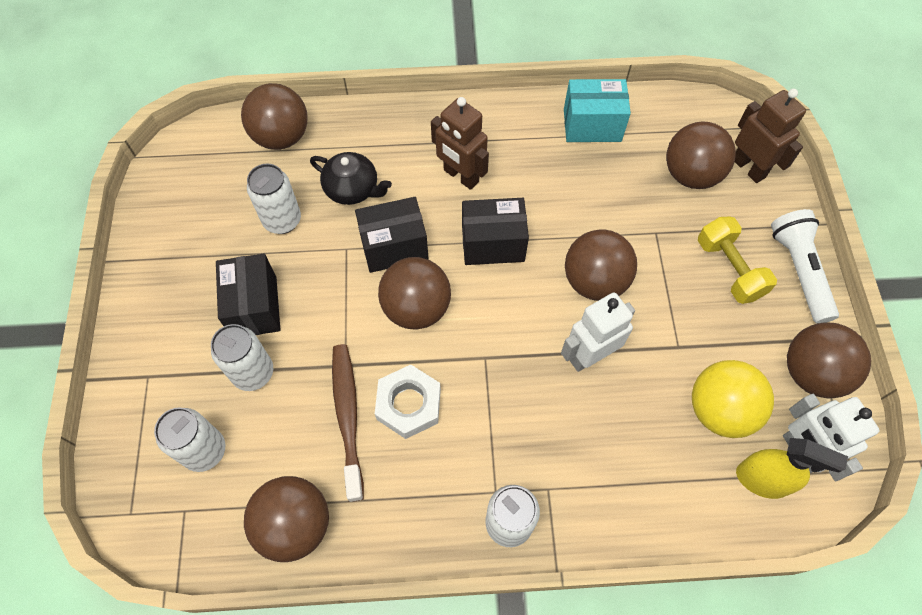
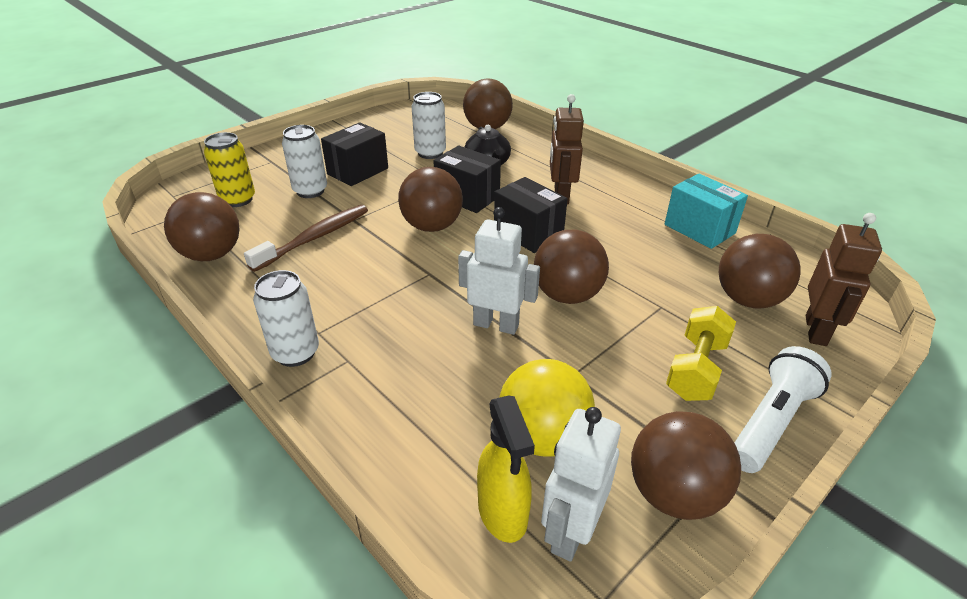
camera: 50 degrees right, 25 degrees down
(205, 451) = (238, 199): white can -> yellow can
(409, 404) = (351, 258): white nut -> none

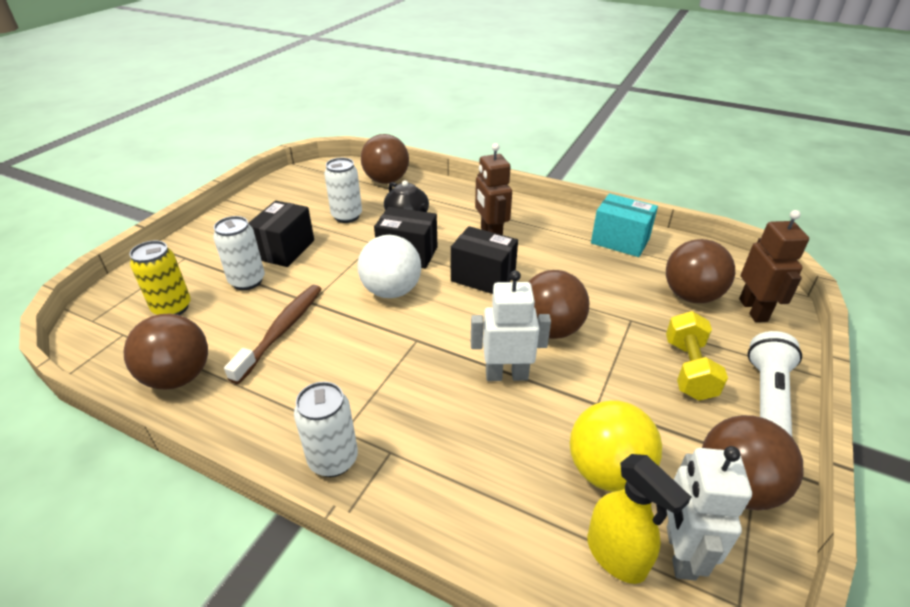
camera: 20 degrees left, 0 degrees up
(432, 226) = (391, 291): brown ball -> white ball

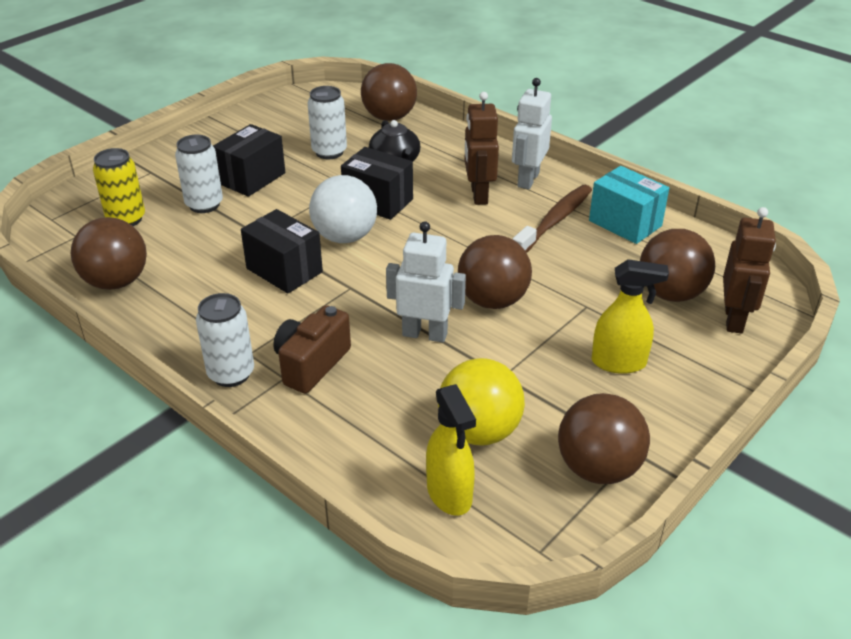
camera: 15 degrees right, 0 degrees up
(282, 331) = (222, 257): brown toothbrush -> brown toothbrush (554, 221)
(412, 430) = (311, 364): none -> brown camera
(483, 277) = (447, 238): black box -> black box (284, 270)
(679, 552) = (509, 504): white robot -> white robot (528, 179)
(688, 369) = (619, 362): yellow dumbbell -> yellow spray bottle
(767, 399) = (686, 404): white flashlight -> none

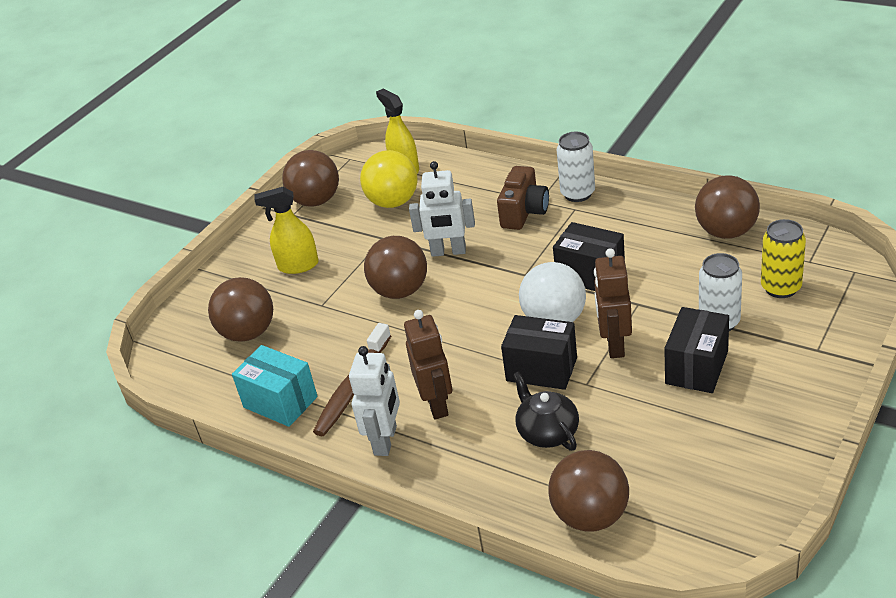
camera: 175 degrees right, 0 degrees up
(329, 152) = (634, 429): white can -> none
(734, 319) = (200, 321): brown robot -> brown robot (614, 345)

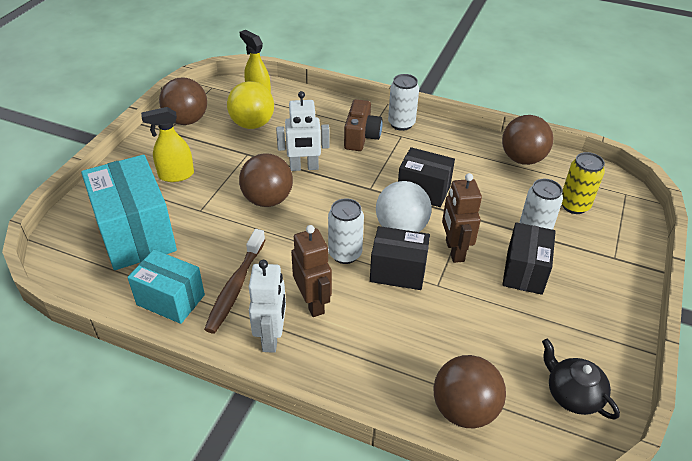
camera: 15 degrees left, 5 degrees up
(248, 333) = (136, 234): brown ball -> turquoise box
(482, 350) = (345, 254): none -> white can
(547, 432) = (412, 329): black teapot -> black teapot (572, 394)

